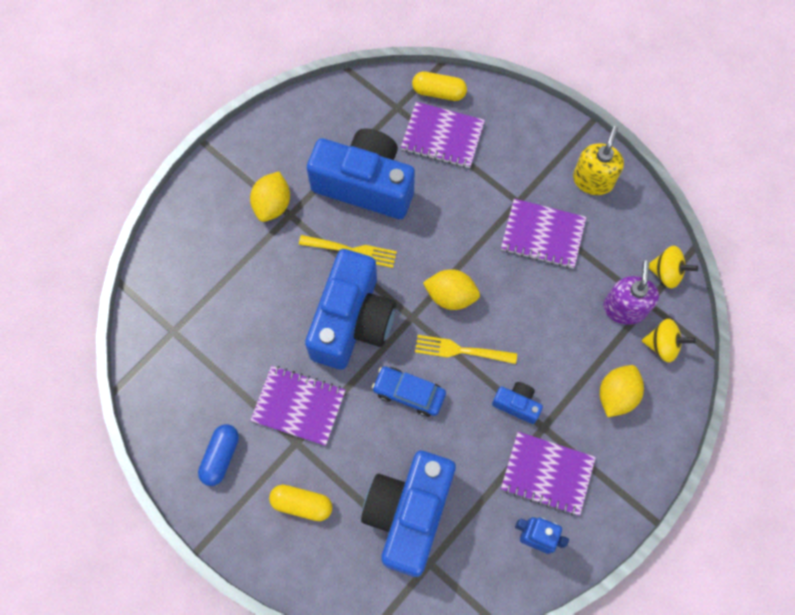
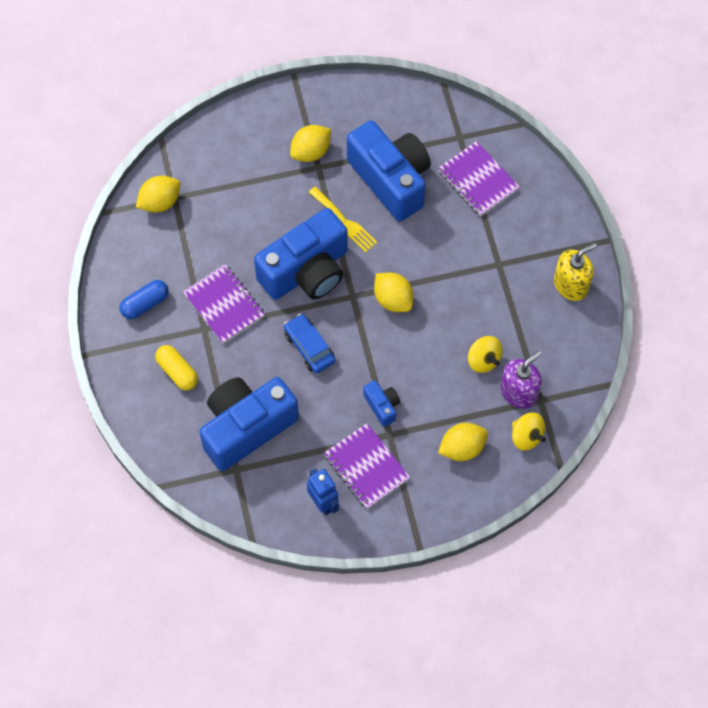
camera: 35 degrees right, 5 degrees down
(163, 345) = (160, 202): none -> yellow lemon
(438, 92) = (501, 145): yellow capsule -> none
(462, 350) = (371, 343): yellow fork -> none
(542, 235) = (498, 300): purple notebook -> none
(666, 273) = (573, 388): yellow spinning top -> yellow spinning top (483, 360)

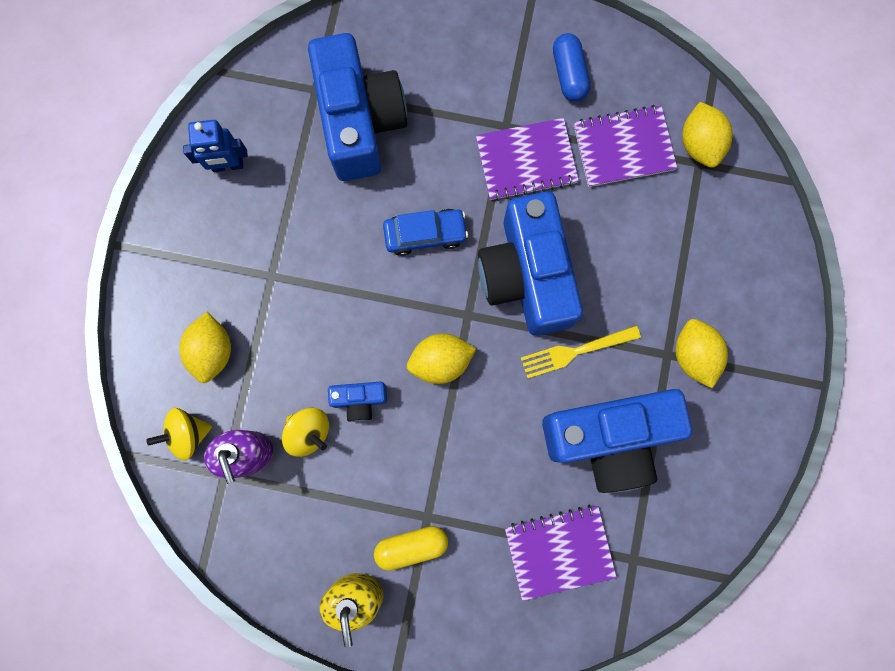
camera: 115 degrees right, 15 degrees up
(177, 372) = (465, 75): yellow capsule -> yellow capsule (411, 546)
(366, 467) = (245, 231): purple notebook -> purple notebook (623, 147)
(382, 406) = (310, 284): blue camera -> blue camera (359, 400)
(483, 360) = (309, 432): yellow spinning top -> yellow spinning top turned 135 degrees counterclockwise

